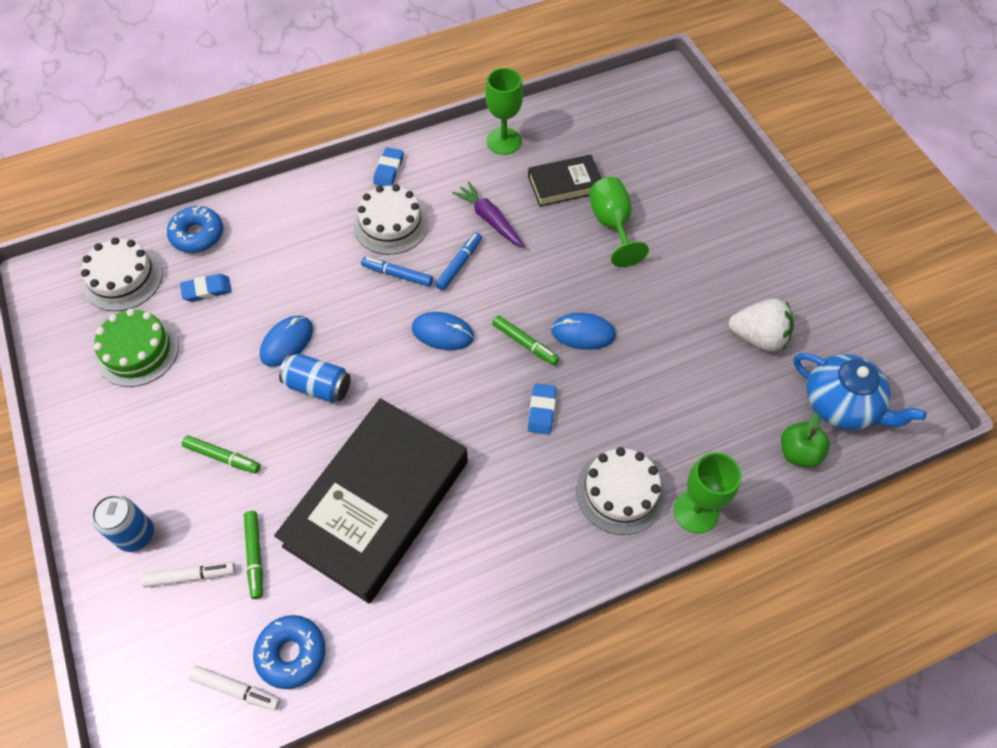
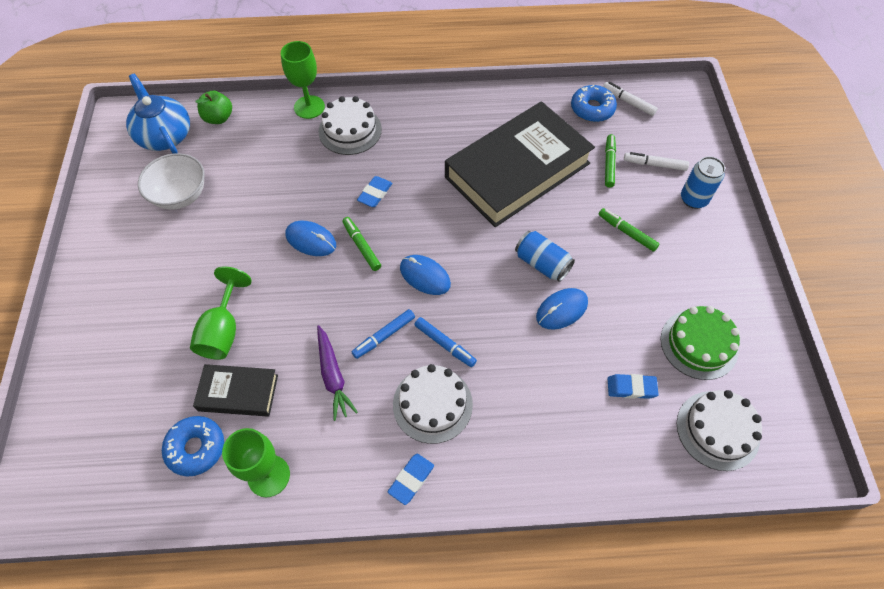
camera: 160 degrees left, 0 degrees up
(197, 235) = (638, 460): blue donut -> blue donut (196, 448)
(758, 337) = (180, 195): white strawberry -> white bowl

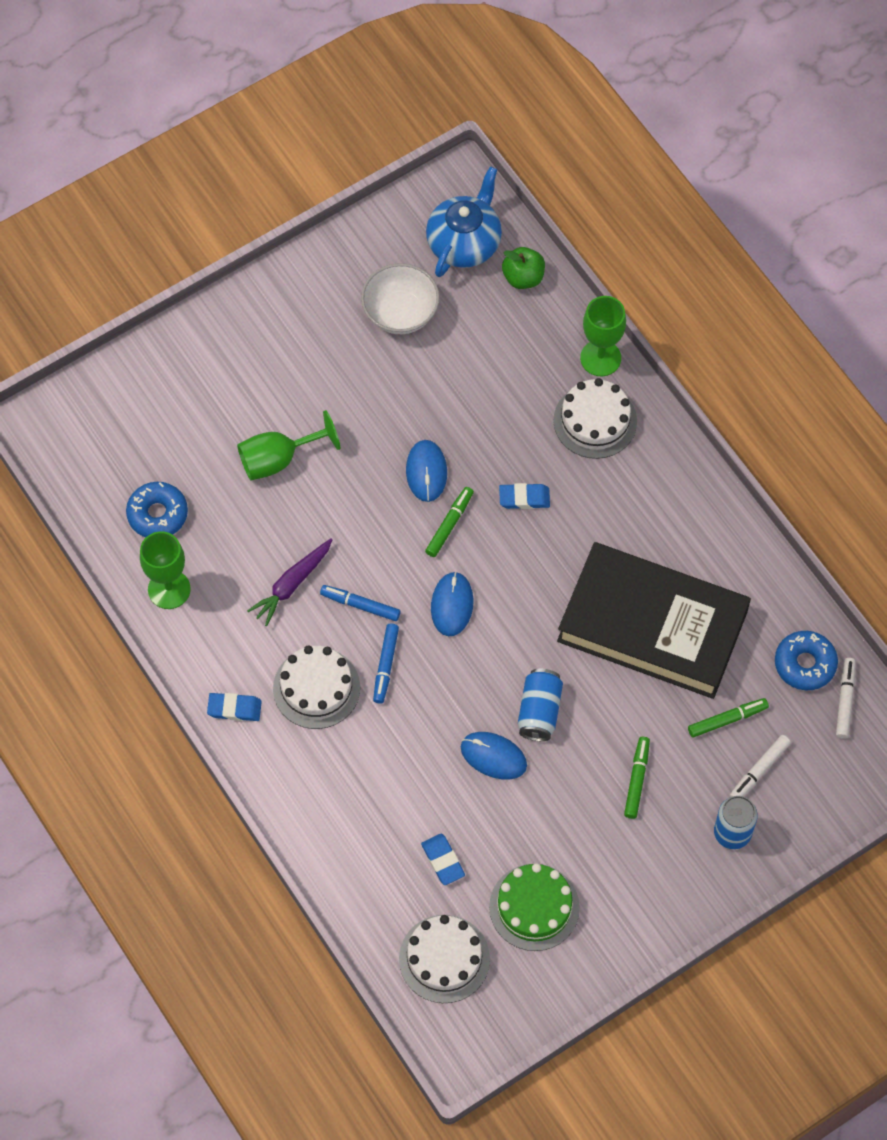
camera: 60 degrees right, 5 degrees up
(238, 392) = (227, 514): black book -> none
(654, 164) = (759, 770): white marker -> white marker turned 120 degrees counterclockwise

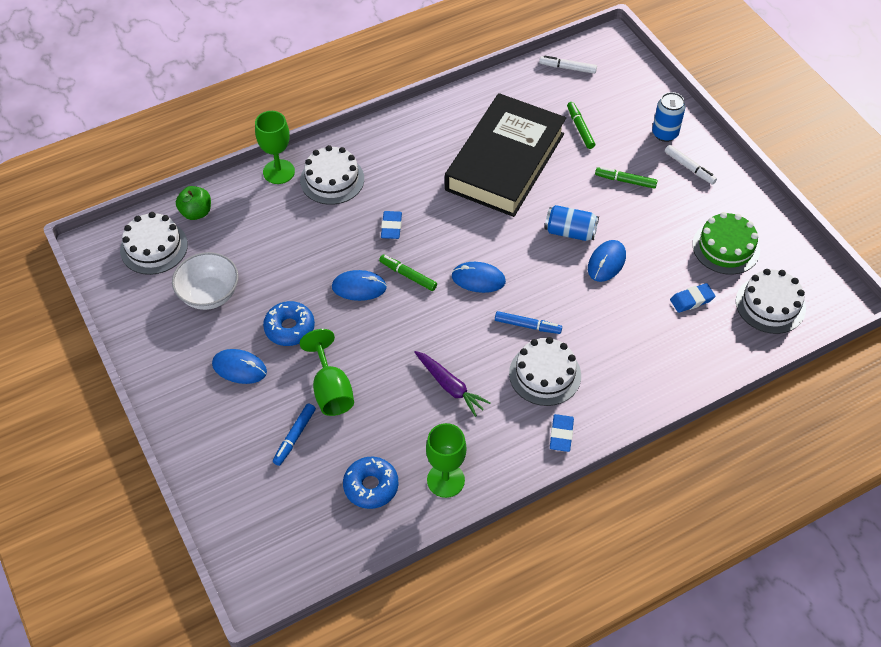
camera: 85 degrees left, 10 degrees down
(301, 361) = (239, 368): none -> blue mouse
(360, 605) = (473, 339): blue marker -> blue marker (294, 437)
(464, 242) = (154, 247): blue teapot -> white cake
(759, 770) = (618, 115): white marker -> white marker (689, 168)
(805, 664) = (539, 85): blue donut -> blue donut (289, 328)

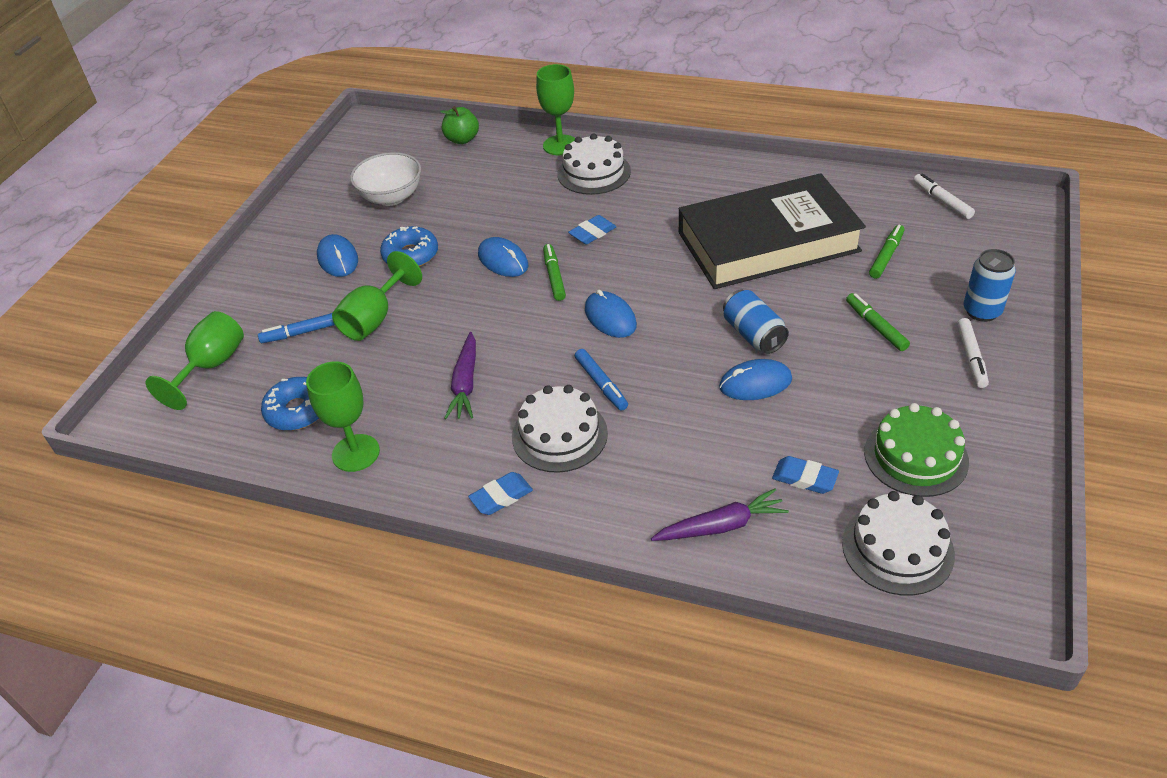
camera: 50 degrees right, 10 degrees down
(154, 247) = (402, 145): white cake -> none
(265, 507) = (211, 366): none -> green goblet
(685, 358) = (721, 526): none -> purple carrot

